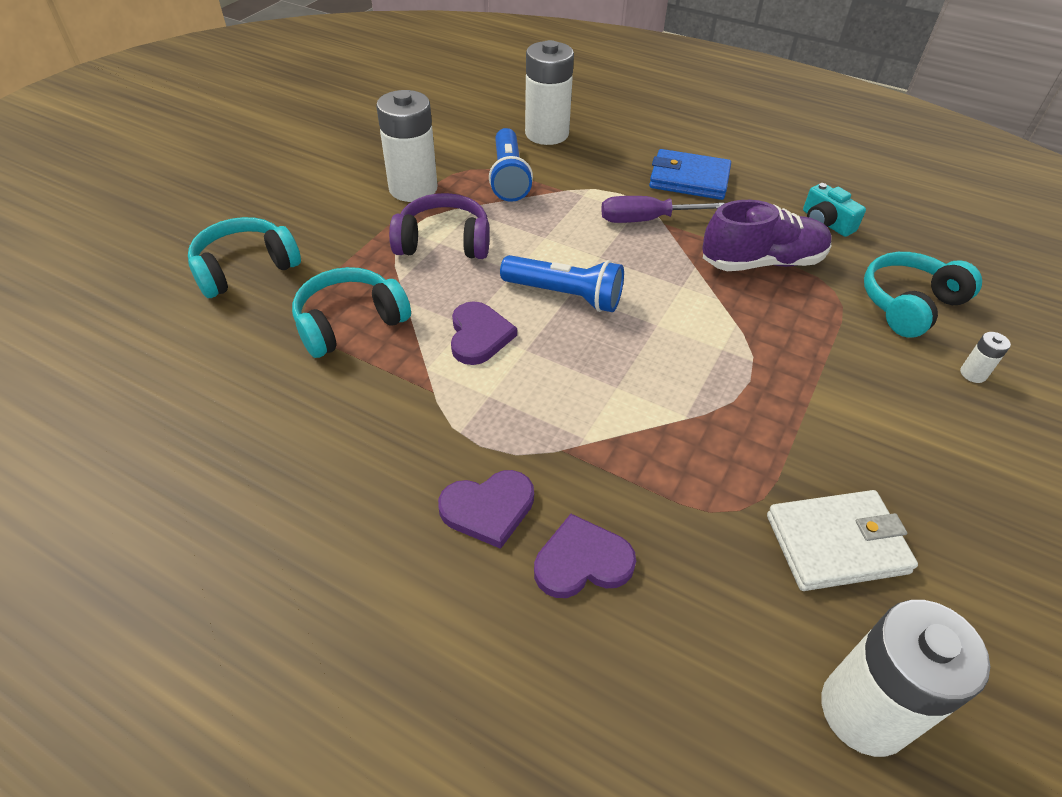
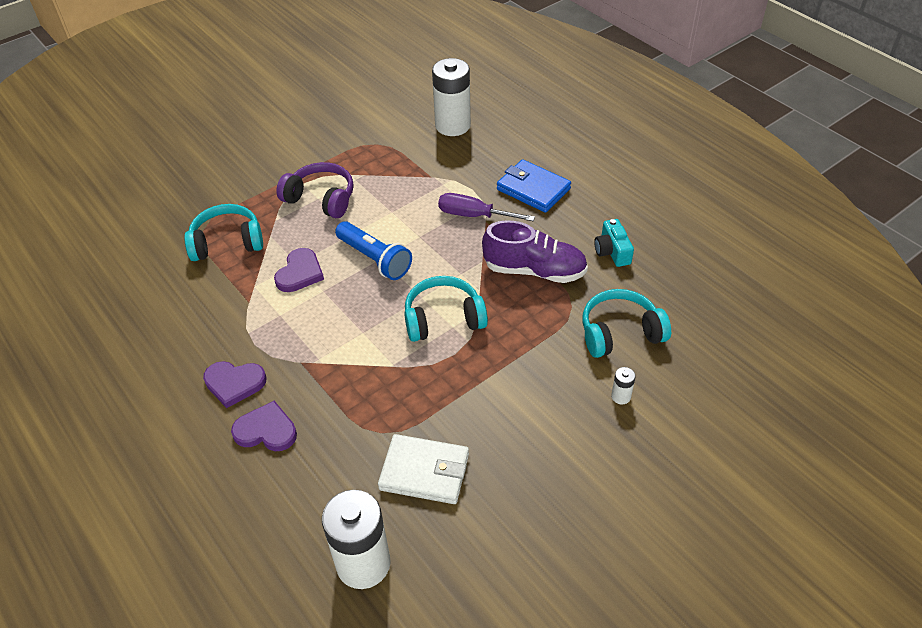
camera: 25 degrees right, 0 degrees up
(245, 269) = (187, 188): turquoise headphones -> turquoise headphones (443, 319)
(413, 188) = (327, 151): white battery -> none
(508, 177) = (399, 157): blue flashlight -> none

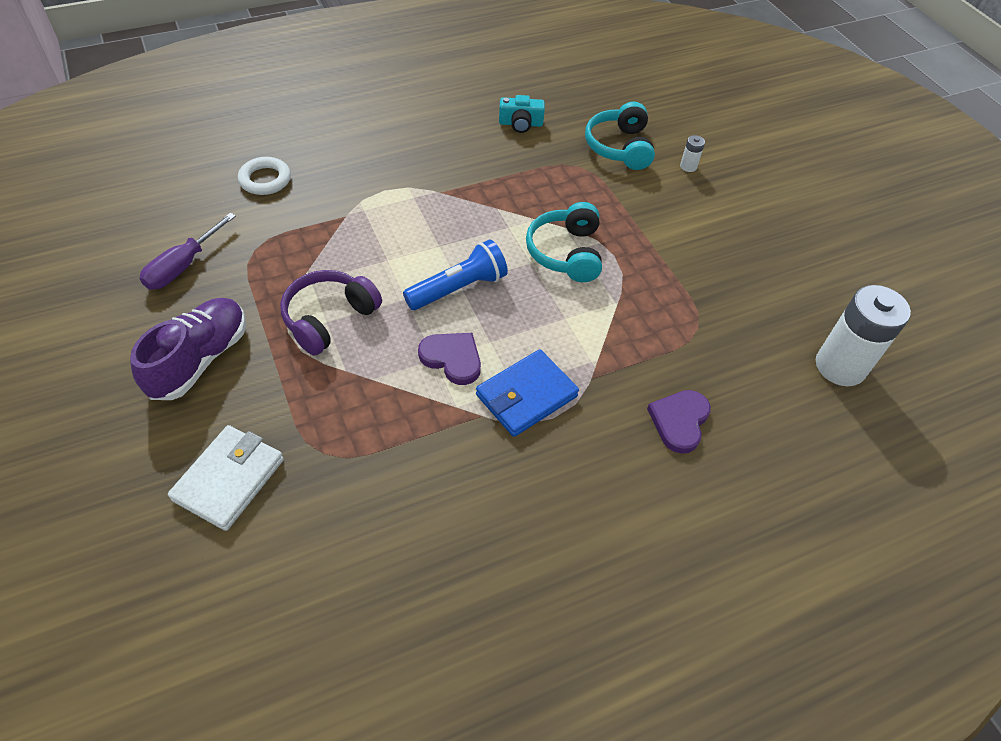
camera: 80 degrees left, 5 degrees up
(227, 242) = (363, 427): turquoise headphones -> none
(234, 383) = (607, 444): purple heart -> none
(424, 472) = (748, 305): white wallet -> white wallet (229, 479)
(453, 125) = (265, 180): white battery -> white ring
(474, 215) = (427, 198): purple screwdriver -> purple screwdriver (183, 266)
(533, 189) = (409, 148): blue wallet -> blue wallet (526, 395)
(534, 270) = (525, 177): purple shoe -> purple shoe (200, 359)

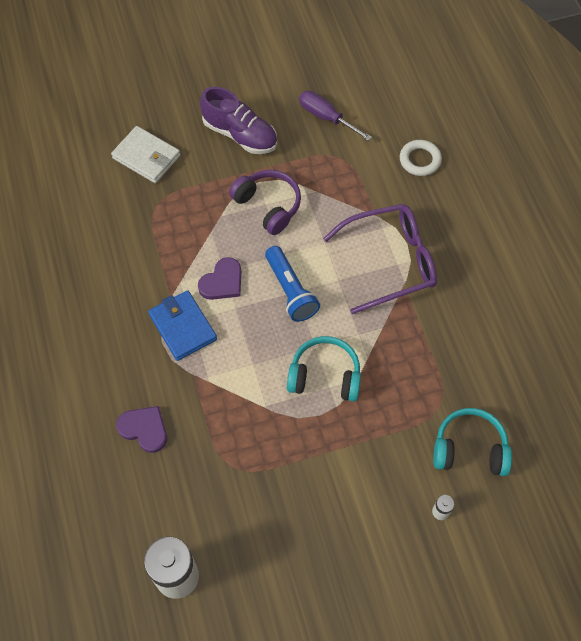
camera: 100 degrees right, 10 degrees up
(411, 203) = (390, 262): none -> purple glasses
(520, 124) = (503, 361): turquoise camera -> none

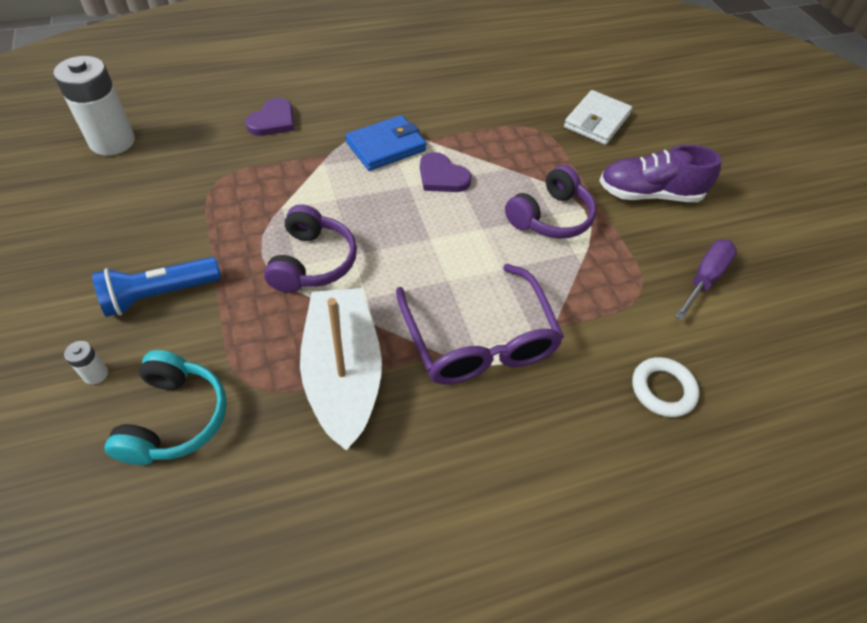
camera: 85 degrees right, 10 degrees down
(240, 134) = (649, 194): purple shoe -> purple shoe turned 60 degrees clockwise
(290, 291) = (431, 234): blue flashlight -> blue flashlight (160, 294)
(325, 376) = (312, 262): turquoise headphones -> purple headphones
(425, 346) = (343, 374): none -> white boat

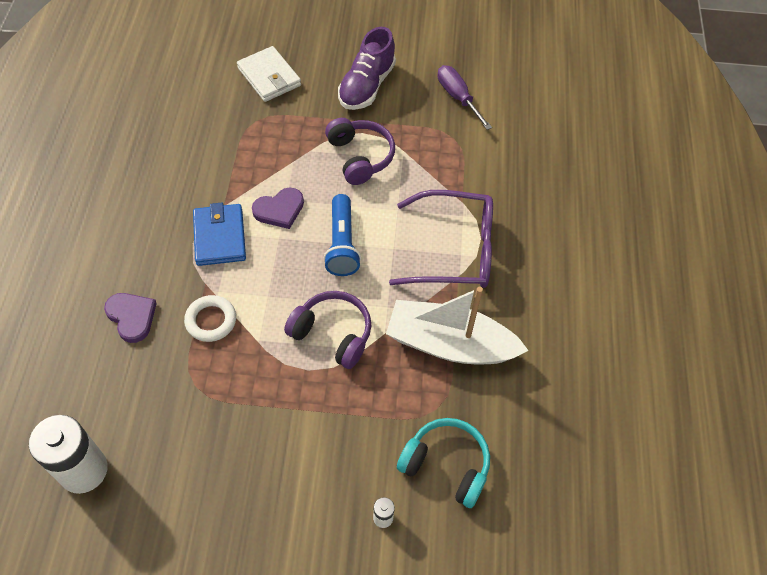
camera: 65 degrees left, 5 degrees up
(160, 294) = (318, 457): blue flashlight -> blue flashlight (342, 244)
(662, 389) = (532, 166): white ring -> white ring (211, 320)

